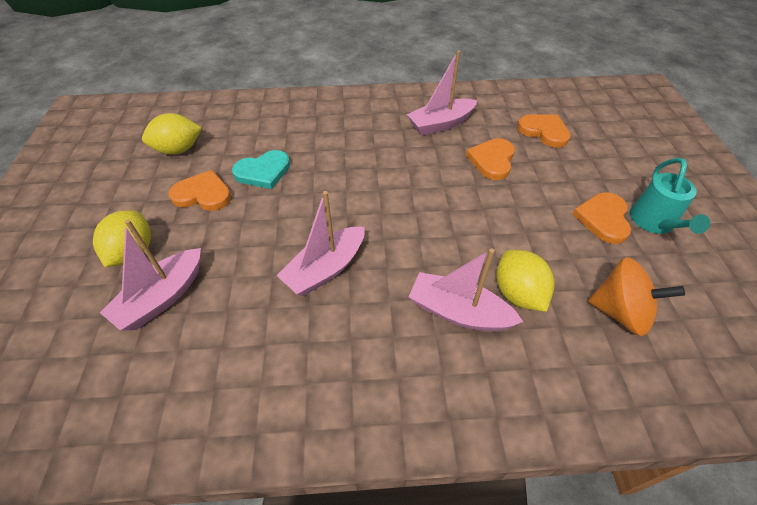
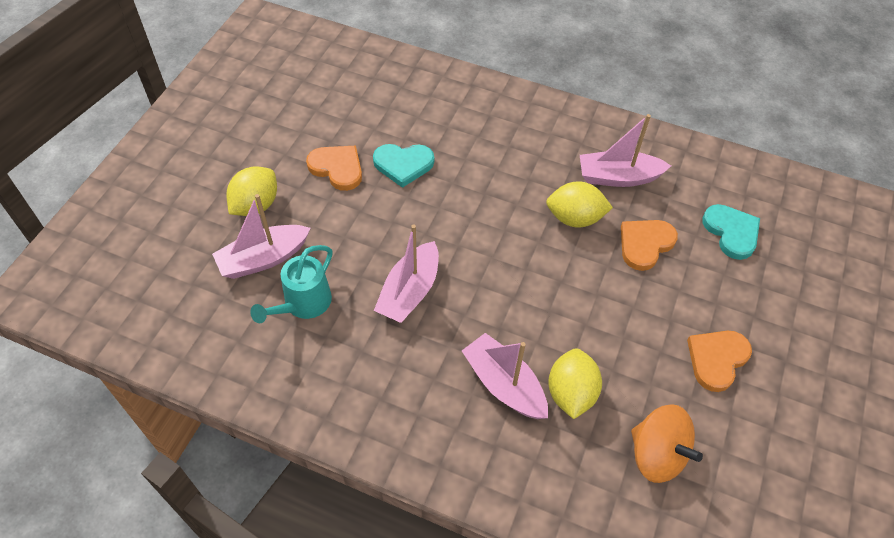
camera: 25 degrees right, 5 degrees up
(178, 150) = (335, 107): yellow lemon -> yellow lemon (575, 218)
(325, 269) = (409, 292): pink boat -> pink boat turned 45 degrees counterclockwise
(544, 131) = (731, 232): orange heart -> turquoise heart
(654, 223) = (770, 388): turquoise watering can -> turquoise watering can (303, 304)

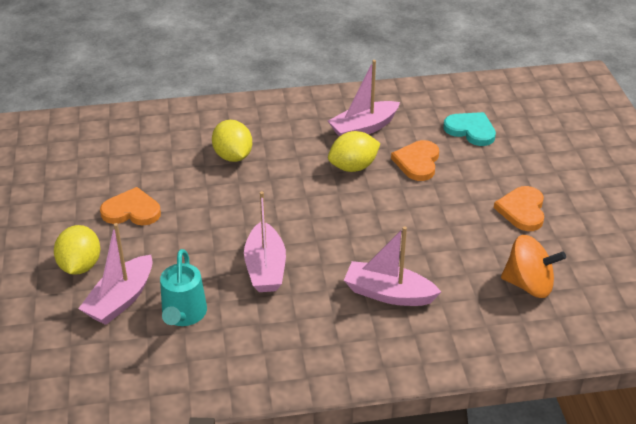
camera: 30 degrees left, 15 degrees down
(403, 165) = (187, 186): turquoise heart -> none
(571, 393) = (441, 276): yellow lemon -> yellow lemon (233, 156)

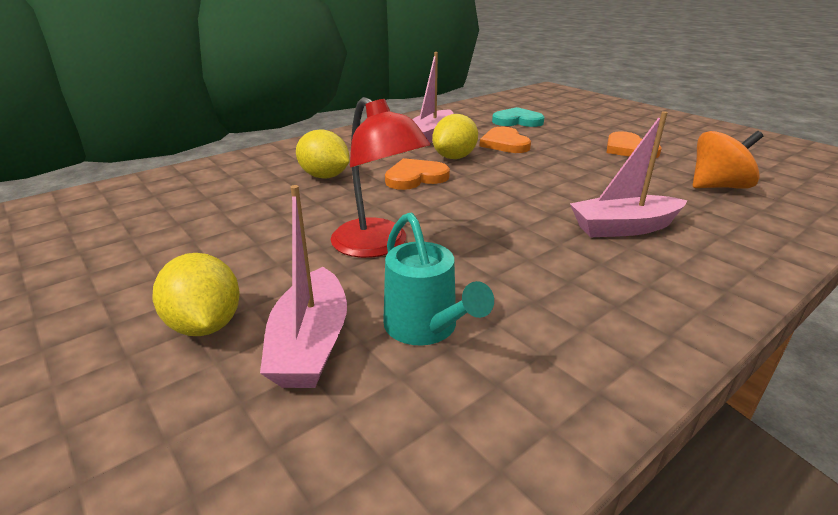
camera: 30 degrees left, 10 degrees down
(131, 211) = (240, 246): orange heart -> orange heart (415, 177)
(211, 243) = (378, 246): none -> red lamp
(265, 268) = (470, 247): pink boat -> none

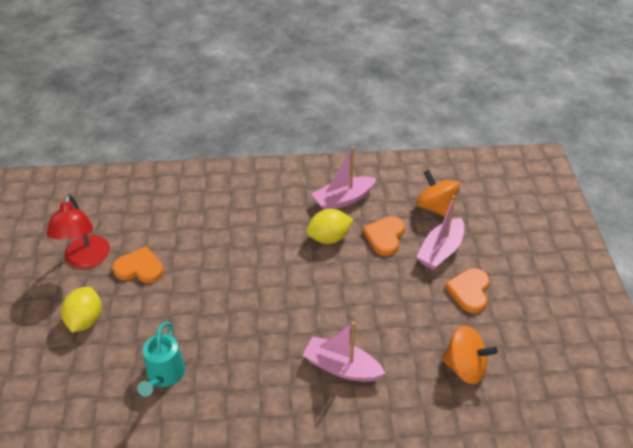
camera: 35 degrees right, 15 degrees up
(310, 344) = (114, 356): pink boat -> pink boat (440, 251)
(324, 176) = (228, 220): yellow lemon -> none
(378, 246) = (197, 306): red lamp -> red lamp (86, 260)
(415, 177) = (279, 250): orange heart -> orange heart (139, 268)
(517, 121) = (435, 207): turquoise heart -> orange spinning top

